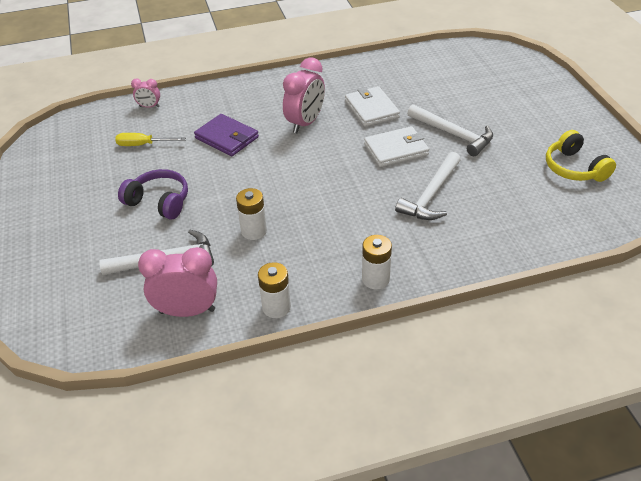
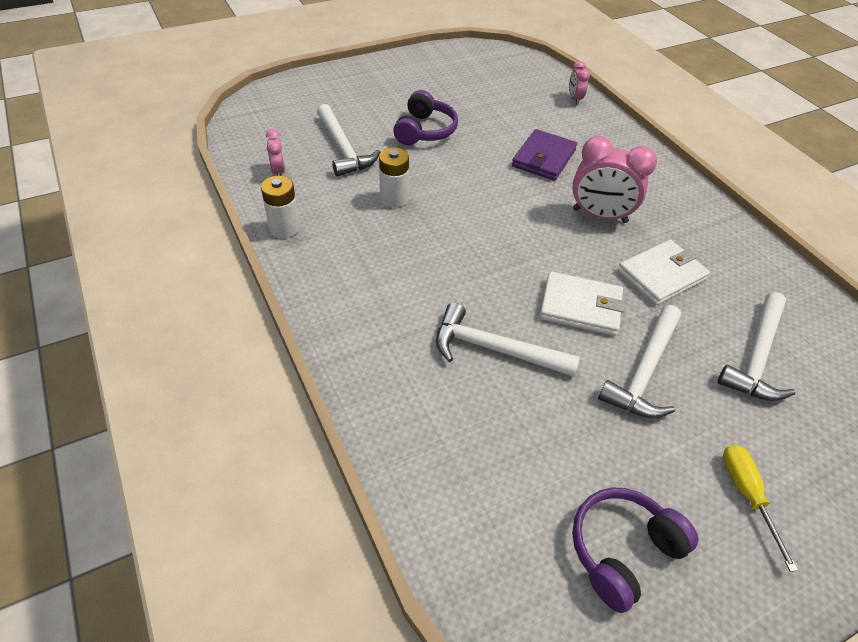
camera: 75 degrees right, 5 degrees up
(143, 145) = (509, 106): yellow screwdriver -> yellow screwdriver (747, 495)
(187, 311) = (278, 171): pink clock -> pink clock, size x0.51
(375, 279) = (330, 302): white battery -> none
(396, 149) = (580, 306): white wallet -> white wallet turned 45 degrees counterclockwise
(444, 90) = (756, 356): none -> white hammer
(574, 168) = (622, 550): yellow headphones -> purple headphones

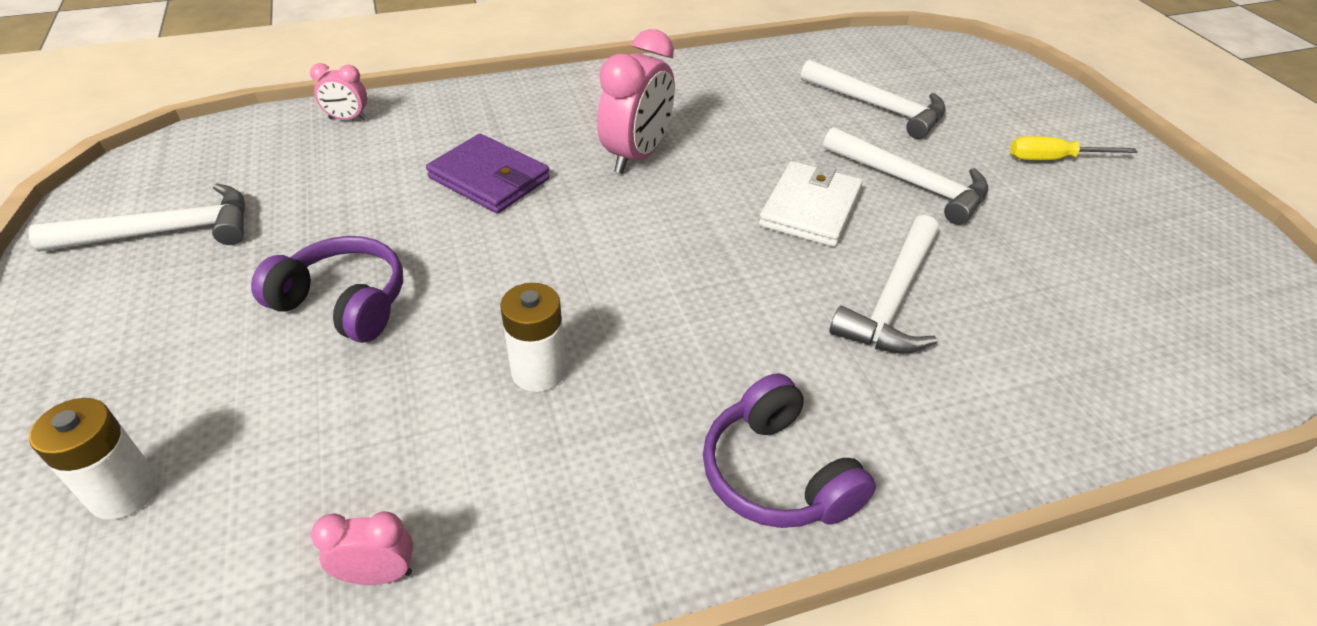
camera: 80 degrees left, 5 degrees down
(284, 228) = (589, 565): white battery -> white battery (124, 492)
(343, 149) = (343, 439): white hammer -> white hammer (165, 232)
(622, 550) = (1150, 252): purple headphones -> purple headphones (777, 474)
(661, 275) = (755, 135): white wallet -> none

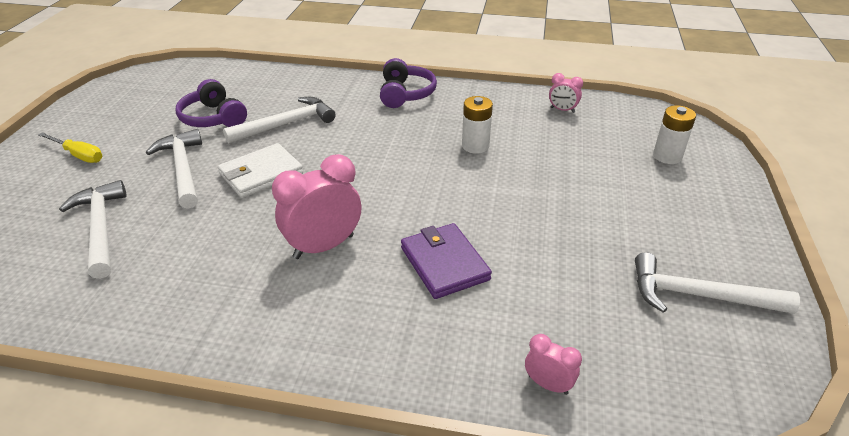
camera: 150 degrees left, 5 degrees down
(343, 303) = (567, 205): purple headphones -> purple headphones (213, 118)

